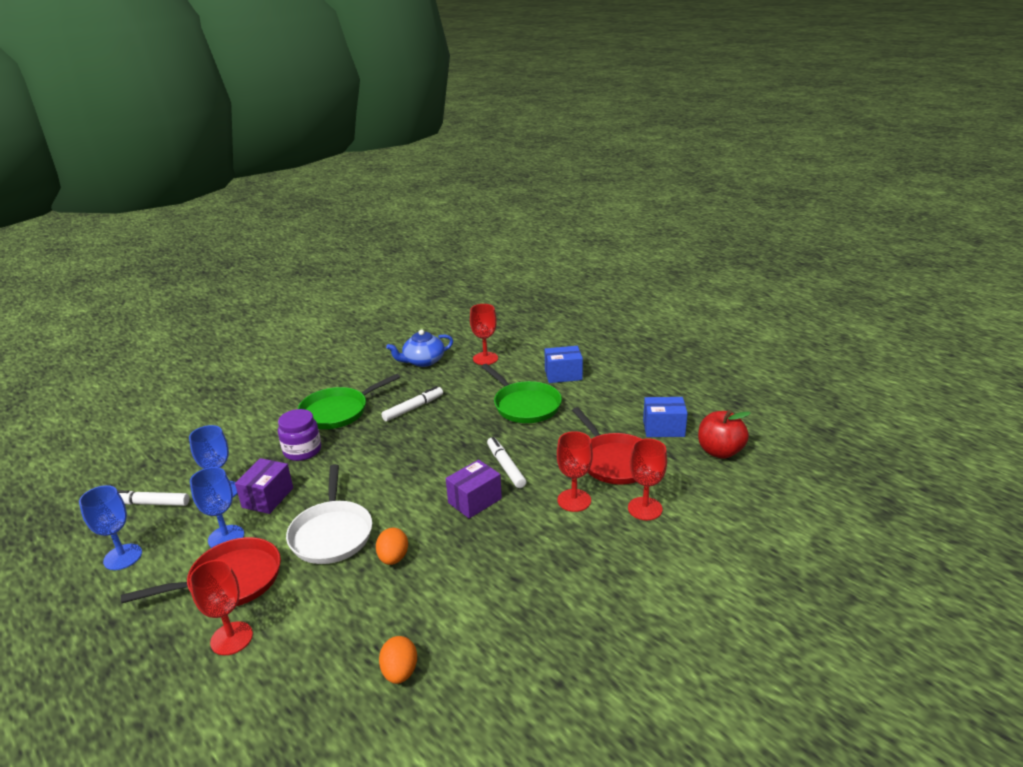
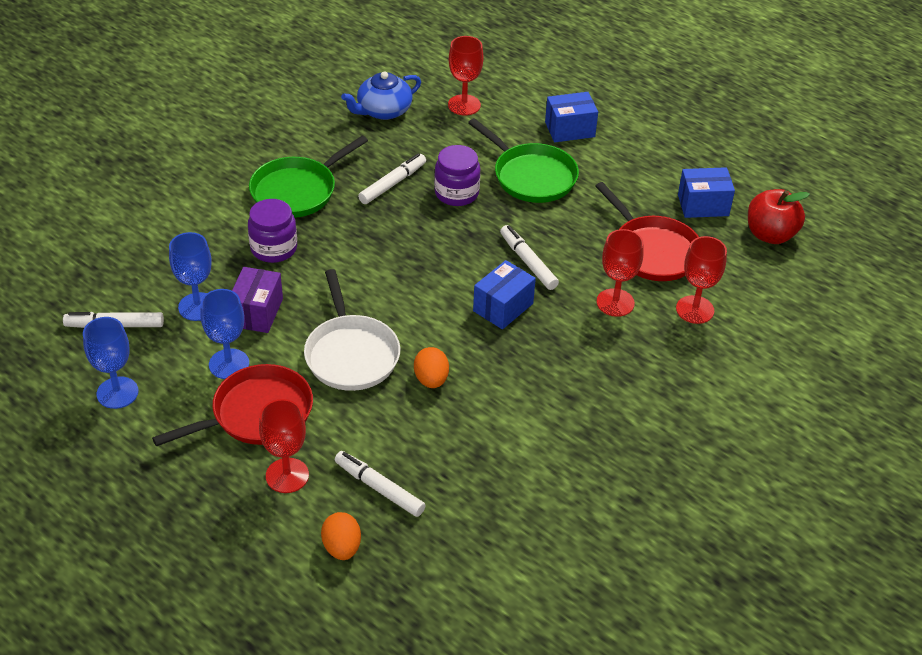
camera: 10 degrees left, 15 degrees up
(311, 656) = (379, 488): none -> white marker
(400, 672) = (477, 498): orange egg -> orange egg (342, 547)
(461, 415) = (456, 193): none -> purple jar
(474, 501) = (503, 307): purple box -> blue box

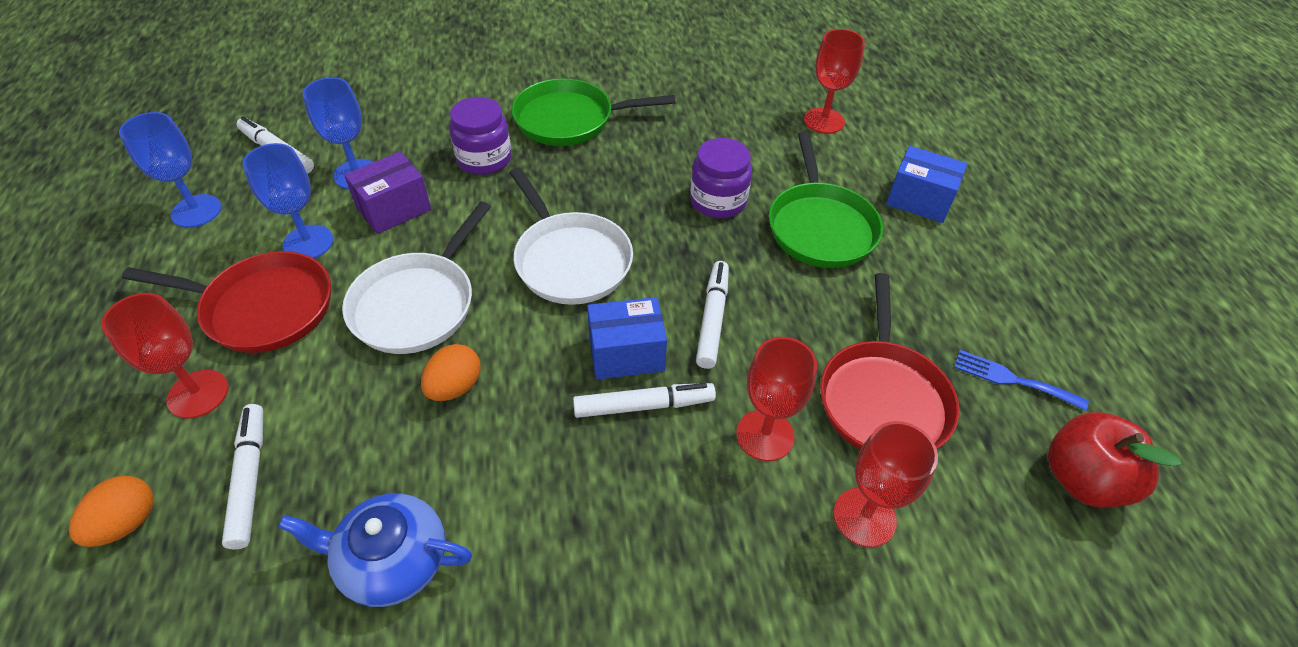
camera: 40 degrees right, 5 degrees up
(383, 110) = (735, 89): blue teapot -> blue teapot (392, 560)
(393, 184) = (664, 158): white marker -> white marker (644, 406)
(410, 277) = (570, 260): none -> white pan
(703, 205) = (1012, 379): blue box -> blue fork

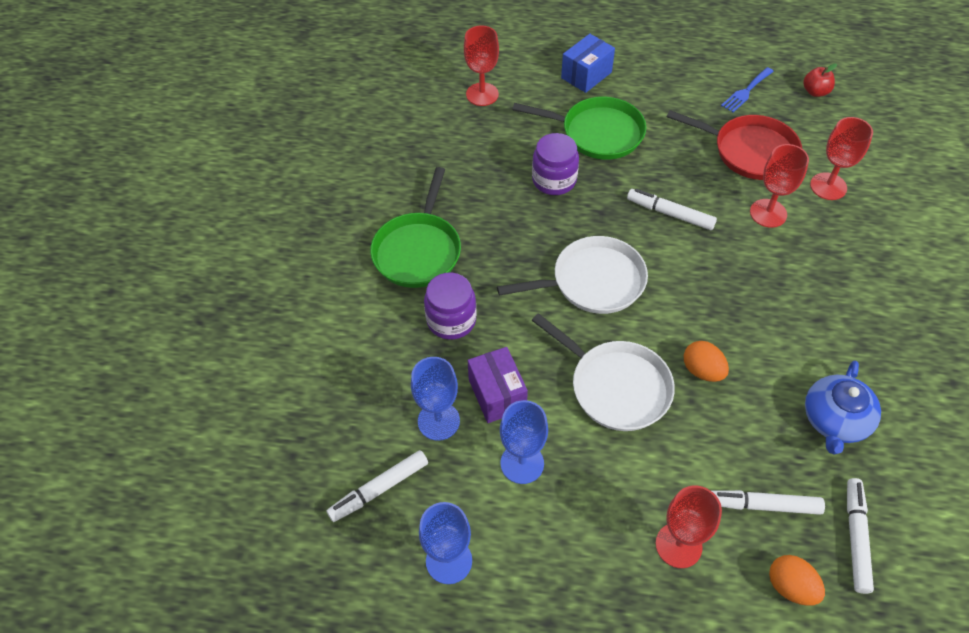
camera: 70 degrees left, 5 degrees up
(263, 308) = (594, 499): red pan -> none
(626, 353) = (691, 267): blue box -> none
(644, 406) = (736, 267): white marker -> white marker (856, 537)
(1082, 479) = (815, 92): red apple -> red apple, size x0.58

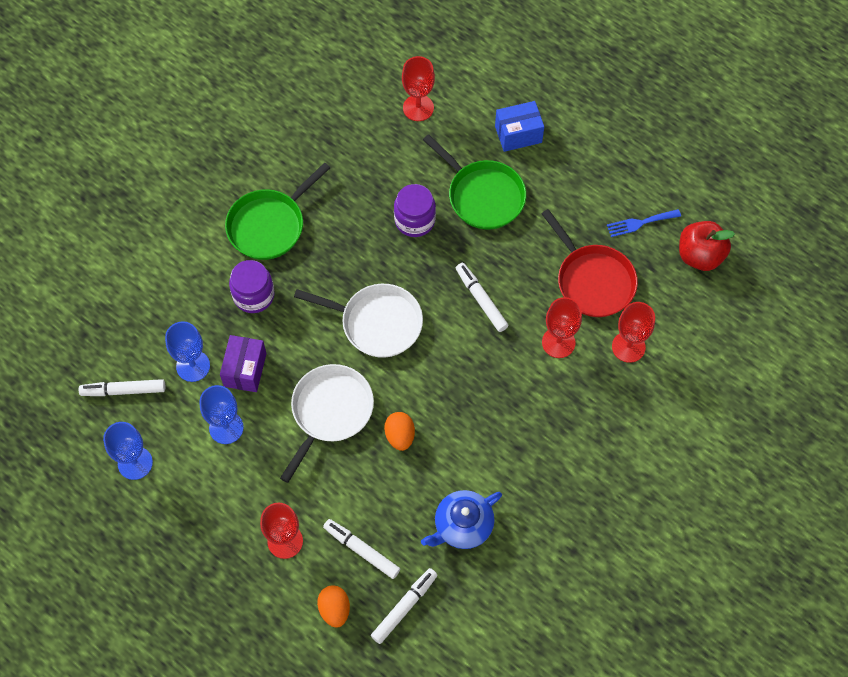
camera: 30 degrees right, 10 degrees up
(615, 386) = (330, 411): white pan -> white pan turned 135 degrees counterclockwise
(815, 92) = (700, 255): red apple -> red apple, size x1.73

